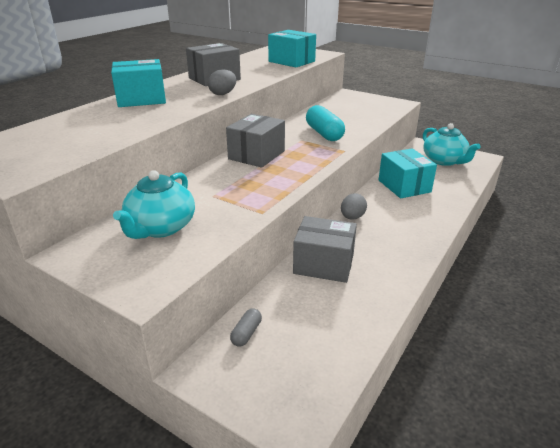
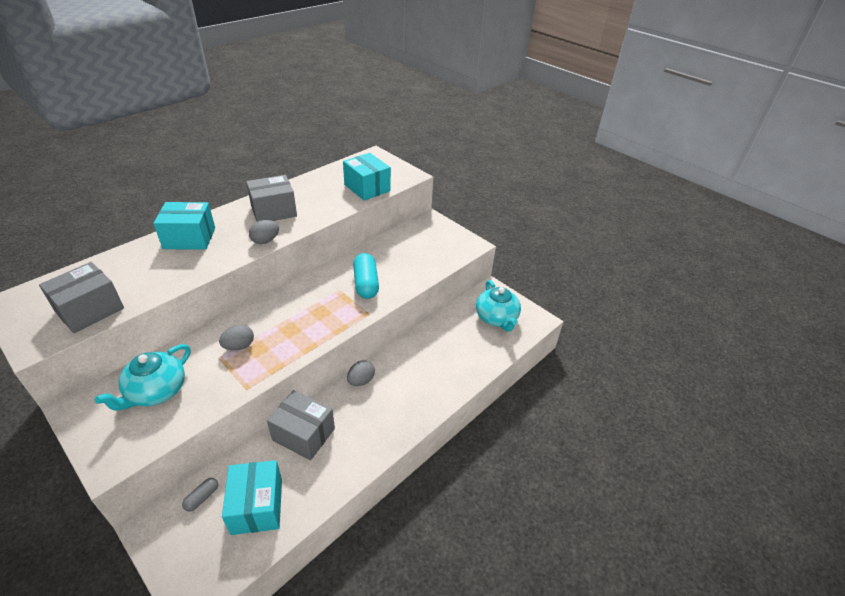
camera: 10 degrees right, 10 degrees up
(229, 185) = (239, 346): none -> grey egg
(256, 155) = (286, 306): grey box -> grey box (90, 310)
(404, 186) = (434, 347): turquoise box -> turquoise box (257, 506)

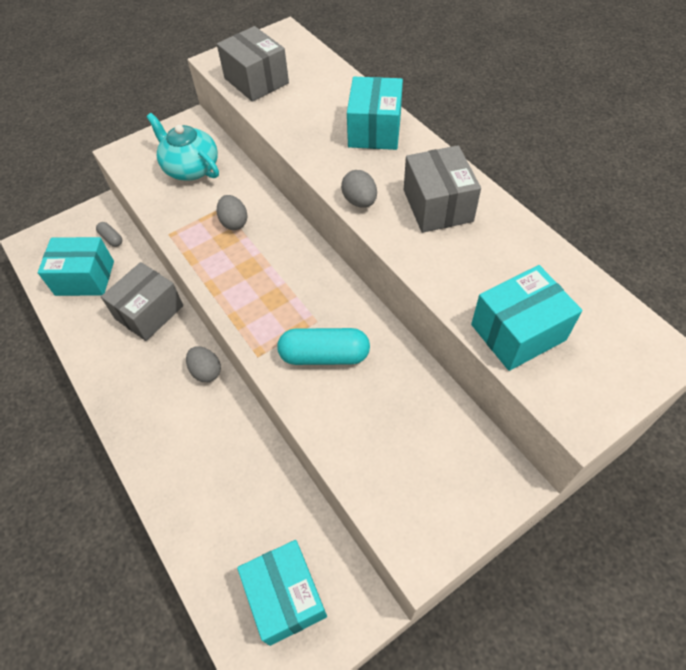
camera: 105 degrees right, 15 degrees up
(496, 318) = (286, 596): turquoise teapot -> turquoise box

